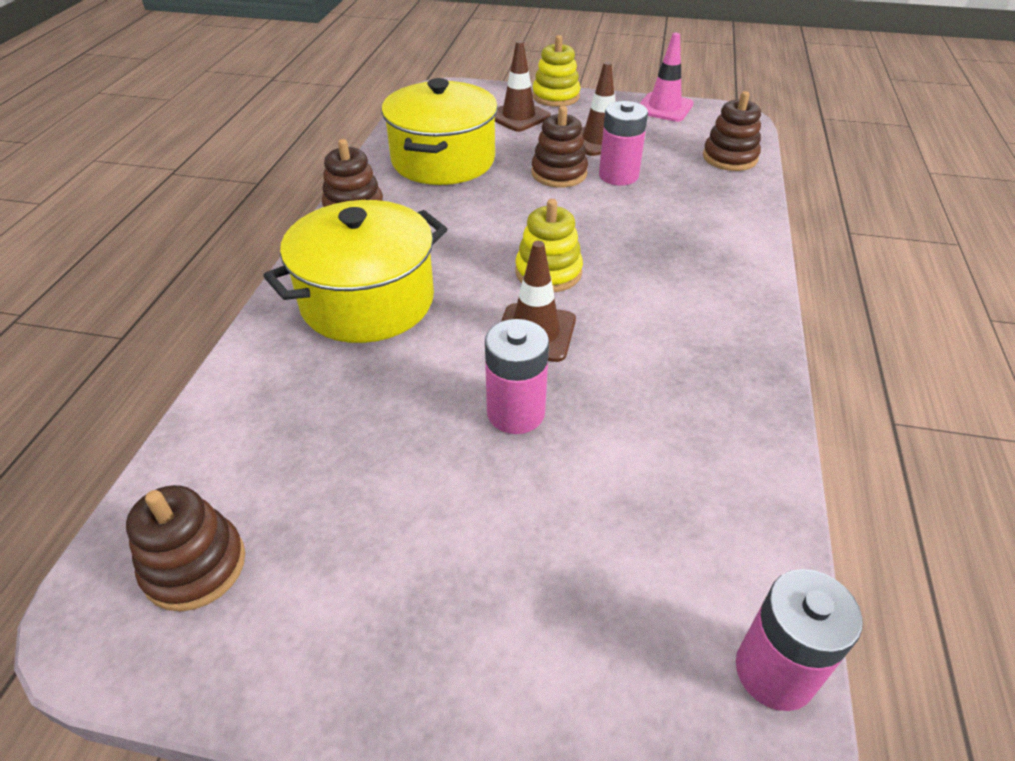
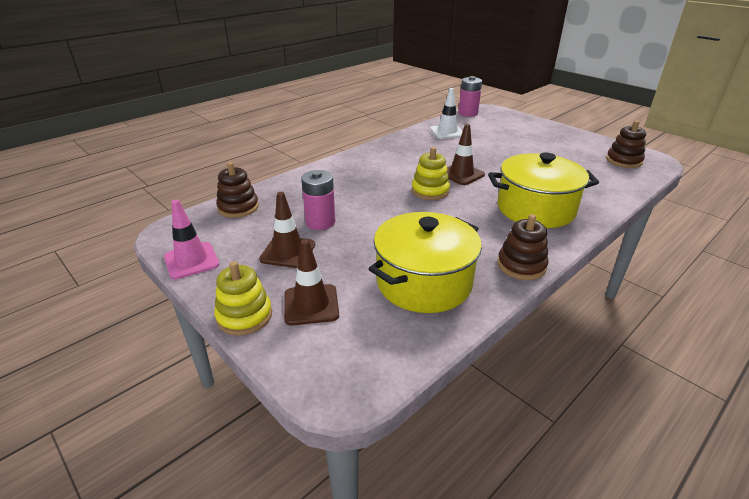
camera: 145 degrees left, 10 degrees down
(516, 413) = (492, 158): pink battery -> none
(559, 173) = (354, 238): brown stacking toy -> none
(704, 486) = (447, 132): none -> white traffic cone

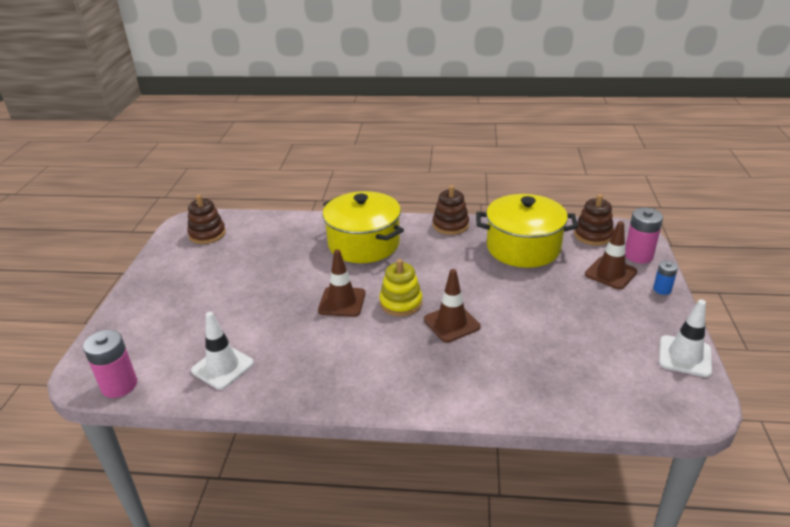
camera: 130 degrees left, 0 degrees up
(191, 261) = (684, 356): pink traffic cone -> white traffic cone
(238, 207) = (602, 398): brown stacking toy -> brown stacking toy (593, 235)
(244, 316) = (662, 289): yellow stacking toy -> blue battery
(288, 252) = (593, 317): brown traffic cone -> brown traffic cone (451, 323)
(320, 222) = (537, 329): pink battery -> pink battery (638, 255)

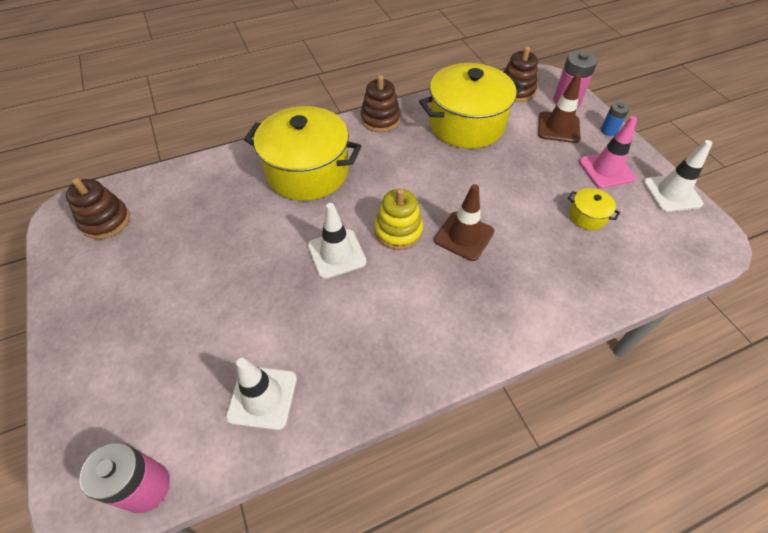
camera: 30 degrees left, 20 degrees up
(342, 302) = (336, 254): brown traffic cone -> white traffic cone
(578, 345) = (587, 216): none -> yellow pot
(630, 318) = (606, 170): none -> pink traffic cone

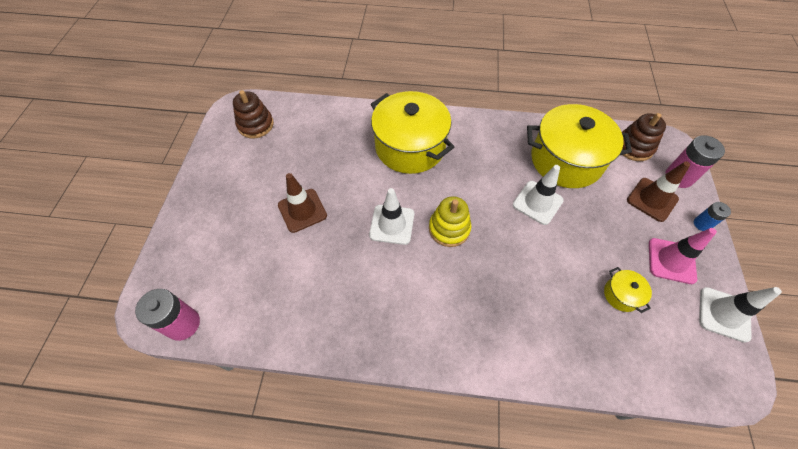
camera: 30 degrees right, 5 degrees up
(262, 397) = (281, 305): white traffic cone -> white traffic cone (537, 202)
(380, 119) = (494, 125): brown stacking toy -> none
(464, 236) = (499, 258): brown traffic cone -> brown traffic cone (302, 210)

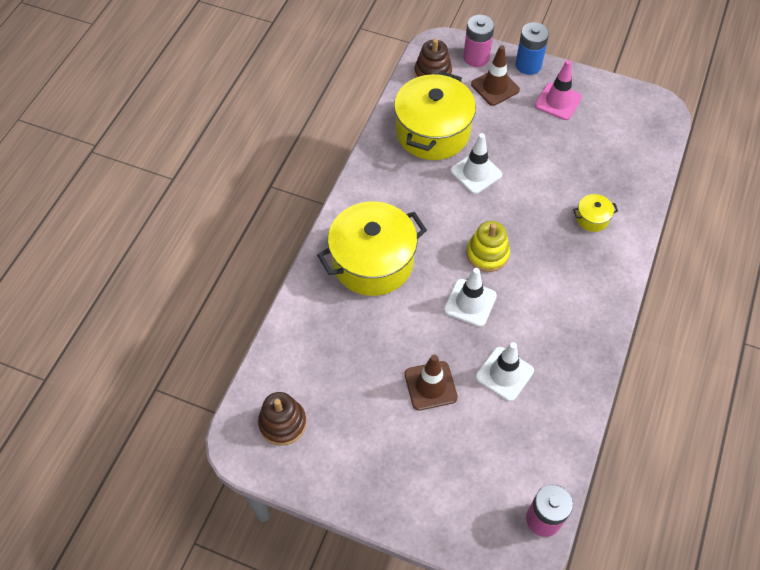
camera: 75 degrees left, 0 degrees up
(621, 295) = (581, 148): yellow pot -> yellow pot (592, 218)
(702, 224) = (528, 65): blue battery -> blue battery, size x1.73
(724, 314) = (610, 91): white traffic cone -> white traffic cone (504, 374)

